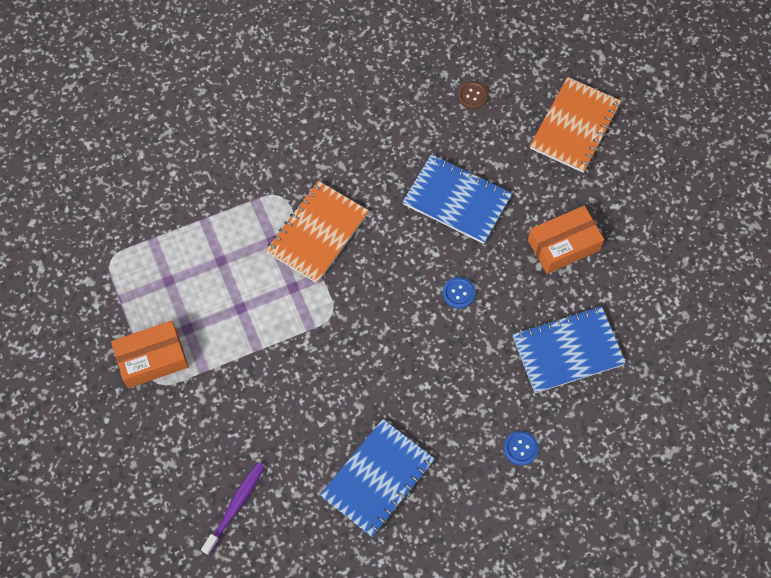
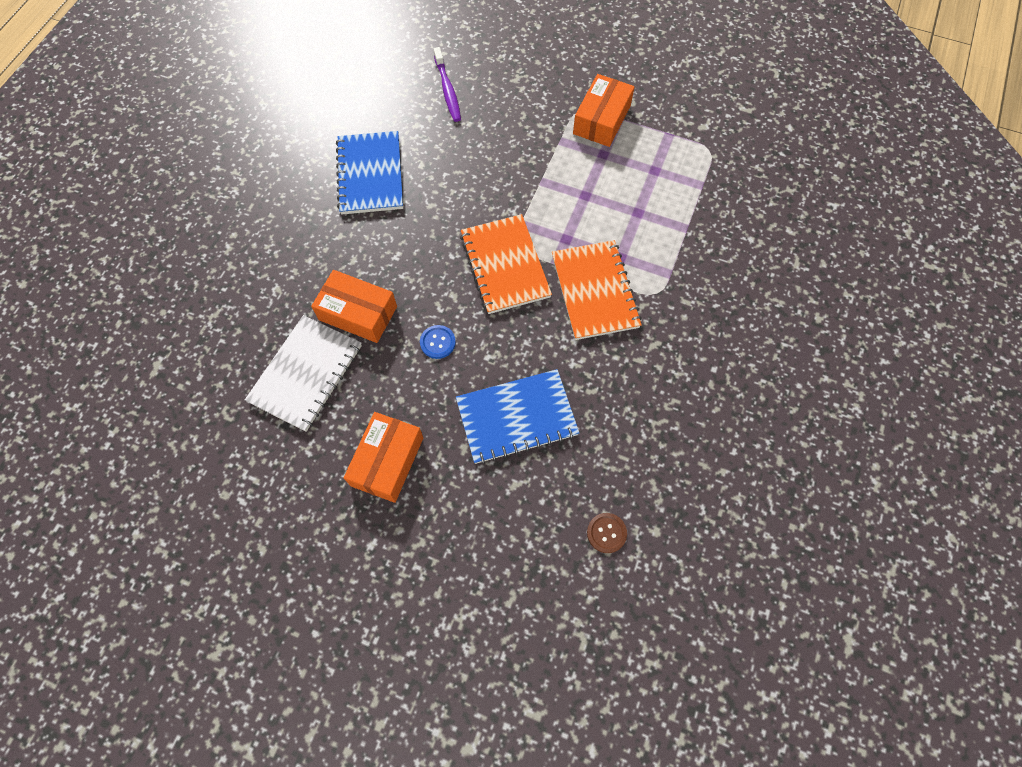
camera: 135 degrees right, 0 degrees up
(493, 364) = (358, 313): none -> orange box
(520, 448) = (282, 273): blue button -> none
(567, 351) = (306, 374): blue notebook -> white notebook
(575, 126) = (482, 595): orange notebook -> orange notebook (505, 265)

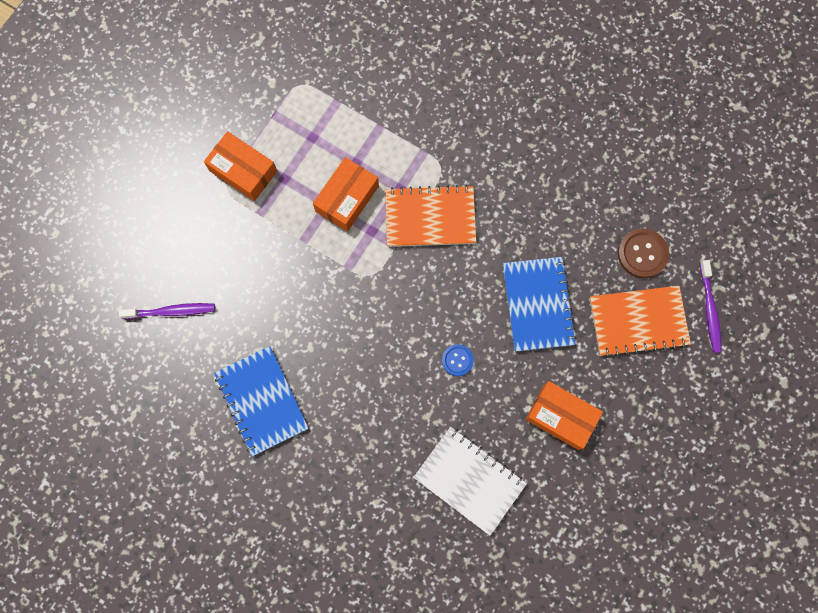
camera: 80 degrees left, 10 degrees up
(358, 313) = (416, 428): orange box -> orange box (347, 198)
(370, 174) = (262, 401): blue notebook -> blue notebook turned 60 degrees clockwise
(505, 265) = (390, 289): orange notebook -> orange notebook (638, 321)
(550, 631) = (709, 310): none -> purple toothbrush
(606, 533) = (642, 254): brown button -> brown button, size x1.62

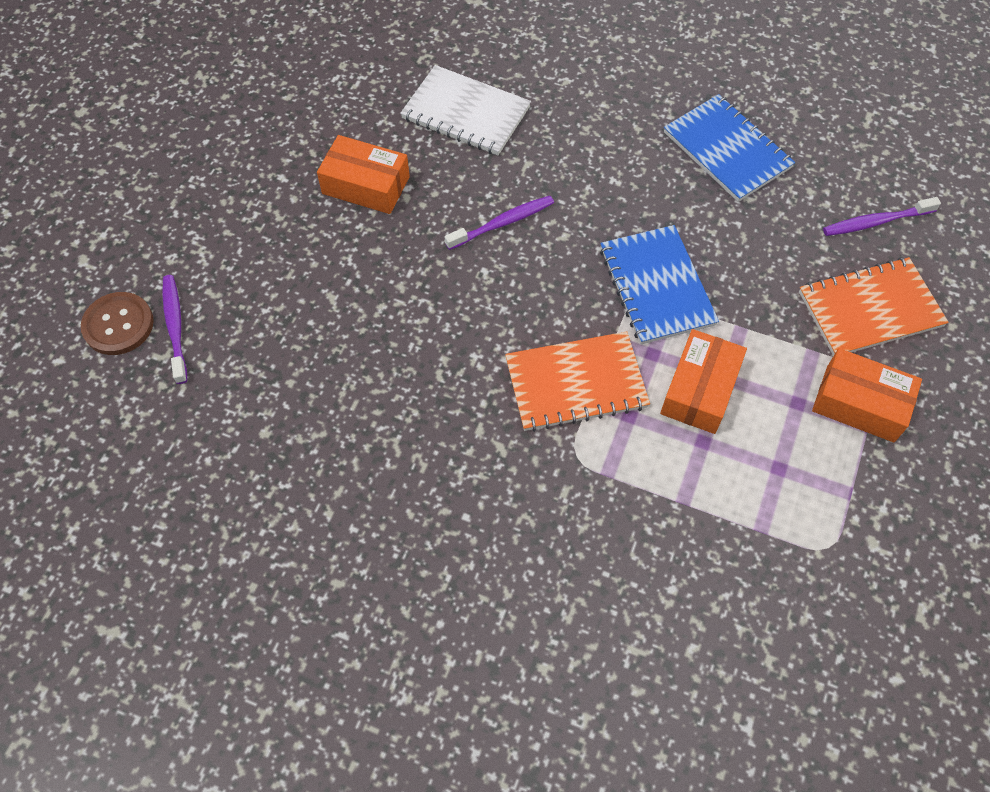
camera: 170 degrees right, 15 degrees down
(457, 360) = (502, 223): blue button -> purple toothbrush
(538, 305) = (409, 298): blue notebook -> blue notebook (656, 286)
(638, 321) = (273, 299): orange notebook -> orange notebook (870, 309)
(642, 254) = (268, 382): brown button -> brown button (118, 325)

